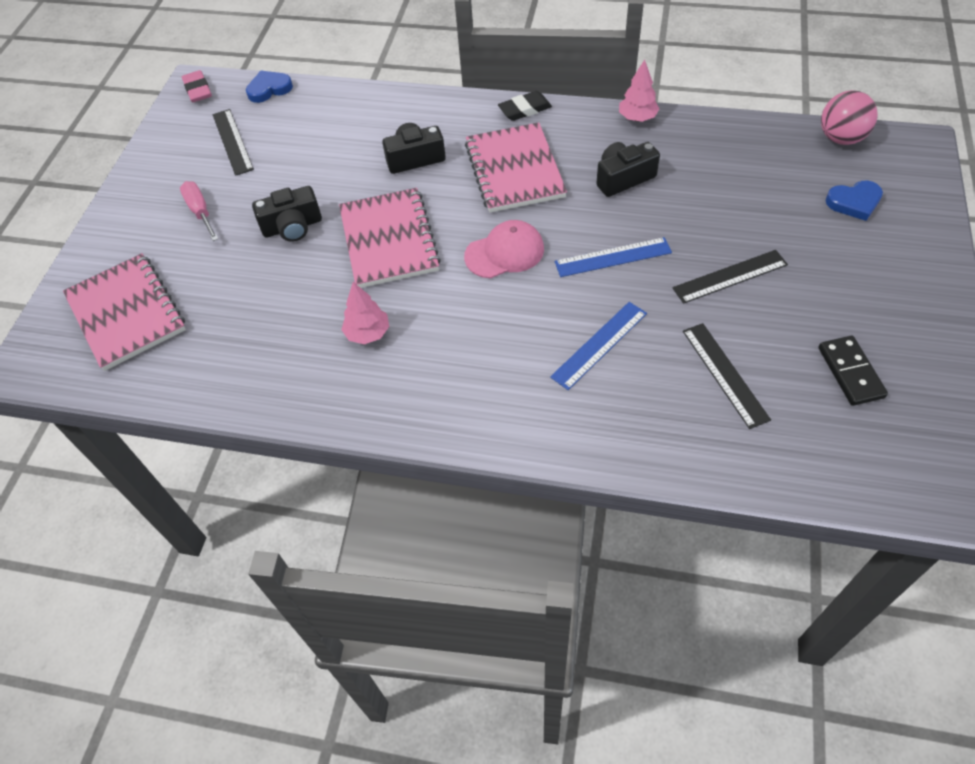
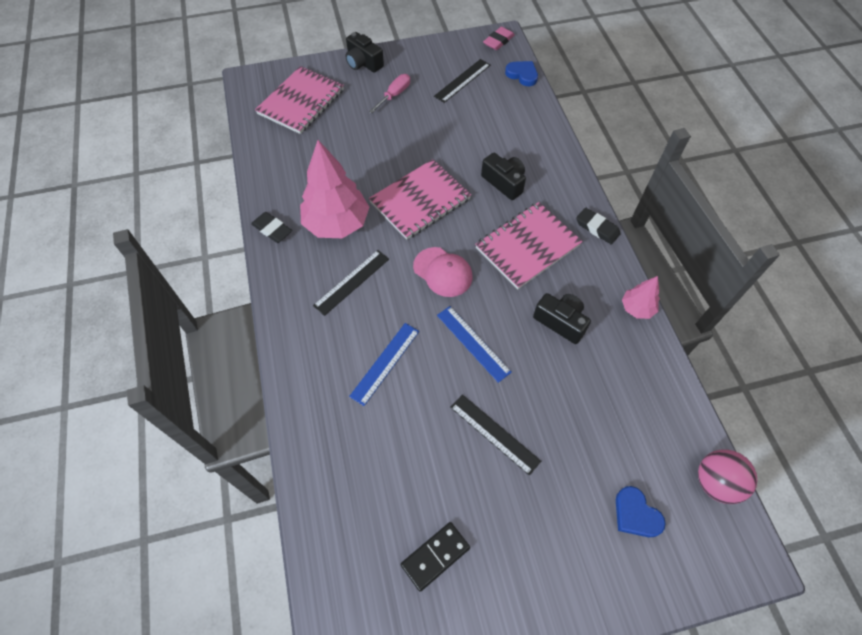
camera: 60 degrees right, 5 degrees up
(292, 227) = (405, 145): black camera -> black camera (363, 63)
(329, 408) = (272, 229): none -> black eraser
(368, 333) = (337, 224): pink tree -> pink tree, size x2.03
(599, 345) = (385, 363): blue ruler -> blue ruler turned 75 degrees counterclockwise
(724, 374) = (393, 458): black ruler -> black ruler (351, 282)

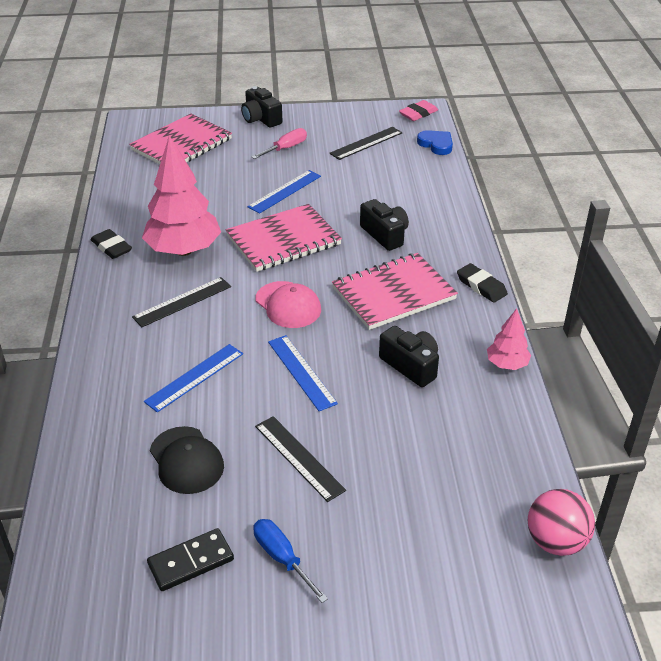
camera: 10 degrees right, 20 degrees down
(402, 452) = (186, 460): none -> black cap
(406, 145) = (285, 191): none -> blue ruler
(508, 539) = (282, 558): none -> blue screwdriver
(636, 514) = (445, 558): blue heart -> none

